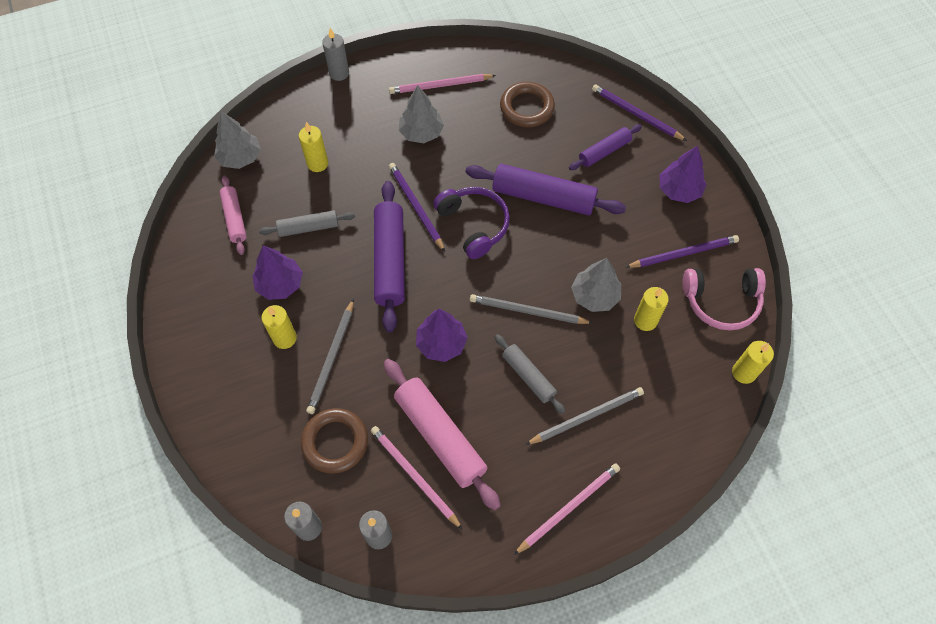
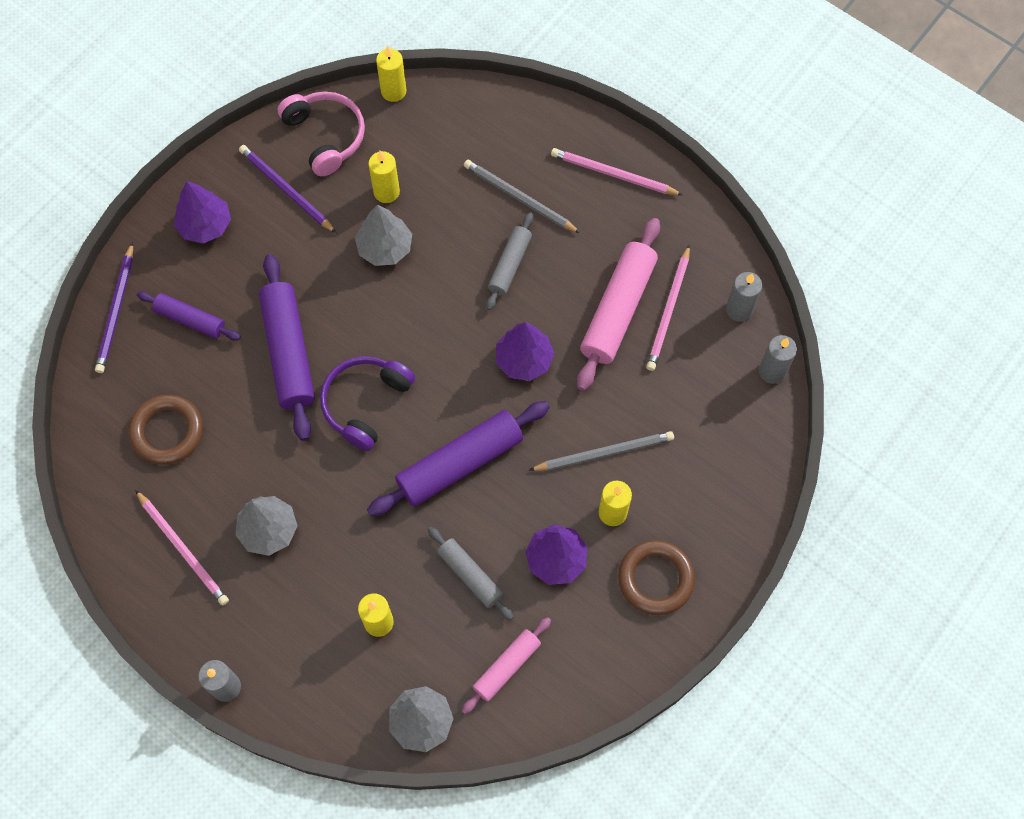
camera: 120 degrees left, 5 degrees up
(335, 442) = (683, 397): brown ring -> brown ring (655, 579)
(416, 206) = (376, 476): purple pencil -> none
(527, 311) = (439, 299): grey pencil -> none

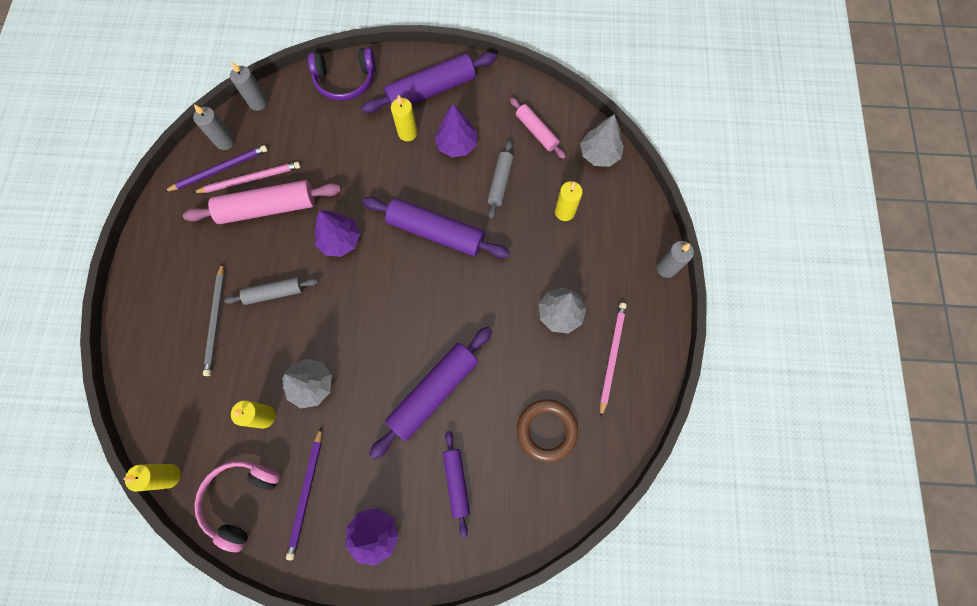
camera: 125 degrees left, 5 degrees up
(116, 311) = (487, 545): purple pencil -> purple pencil (220, 170)
(365, 403) = (436, 315): purple headphones -> purple headphones (345, 81)
(507, 667) = (536, 131): pink rolling pin -> pink rolling pin turned 45 degrees clockwise
(604, 453) = (373, 158): grey pencil -> none
(613, 174) = (161, 272): pink pencil -> none
(655, 579) = (431, 90): brown ring -> purple rolling pin

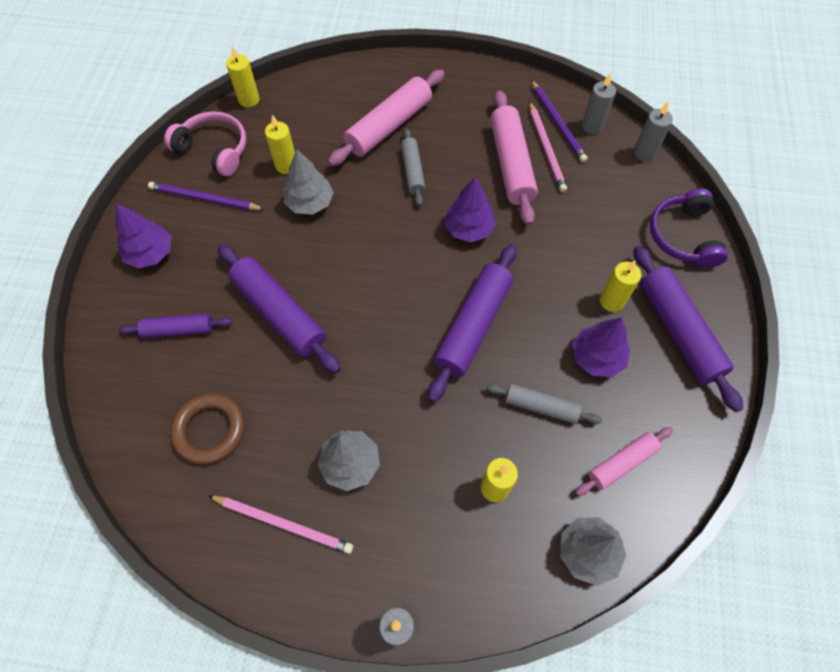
camera: 95 degrees right, 10 degrees down
(216, 321) = (389, 126): grey pencil -> pink rolling pin

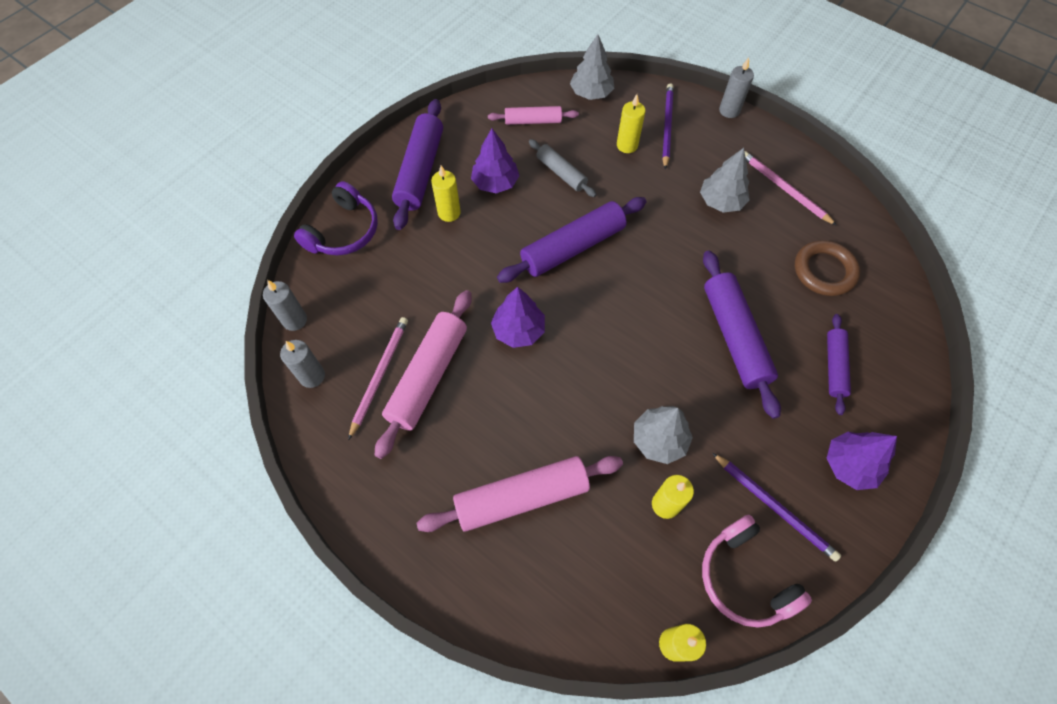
camera: 150 degrees left, 0 degrees up
(179, 330) = (834, 366): purple rolling pin -> purple rolling pin turned 75 degrees clockwise
(413, 171) = (531, 421): grey rolling pin -> none
(557, 123) = (342, 399): purple pencil -> purple pencil (667, 126)

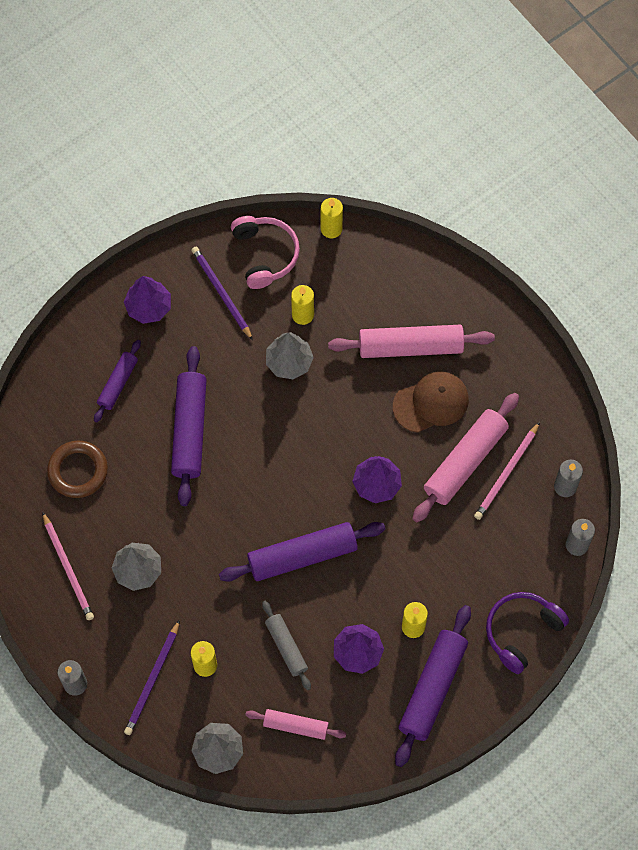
camera: 165 degrees left, 5 degrees up
(480, 433) = (431, 403): none -> brown cap

